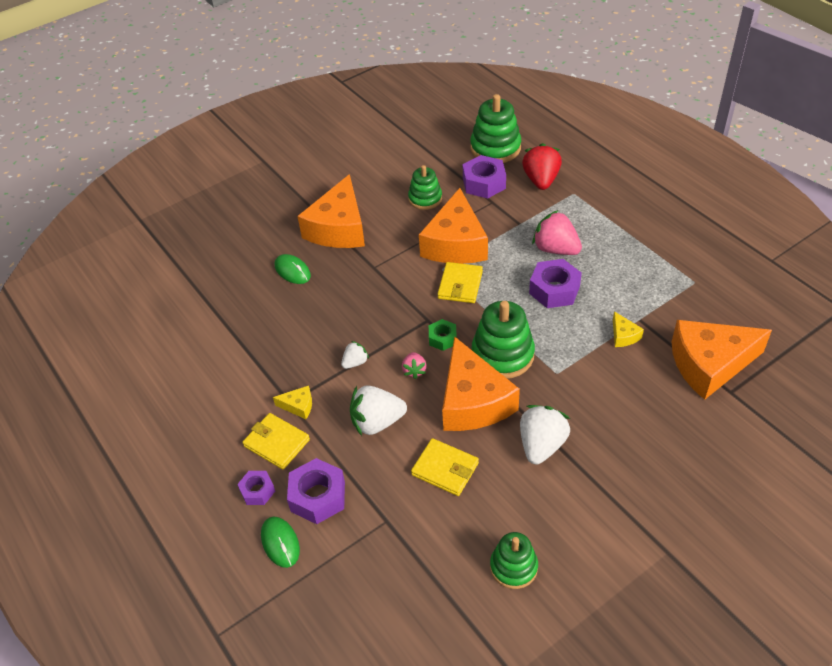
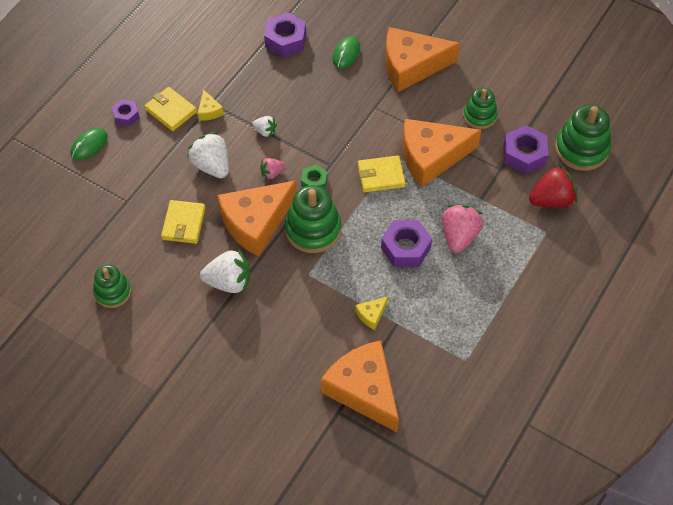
camera: 65 degrees right, 10 degrees up
(276, 443) = (171, 111): yellow wallet -> yellow wallet turned 60 degrees counterclockwise
(318, 496) = (133, 153): purple nut -> purple nut (285, 40)

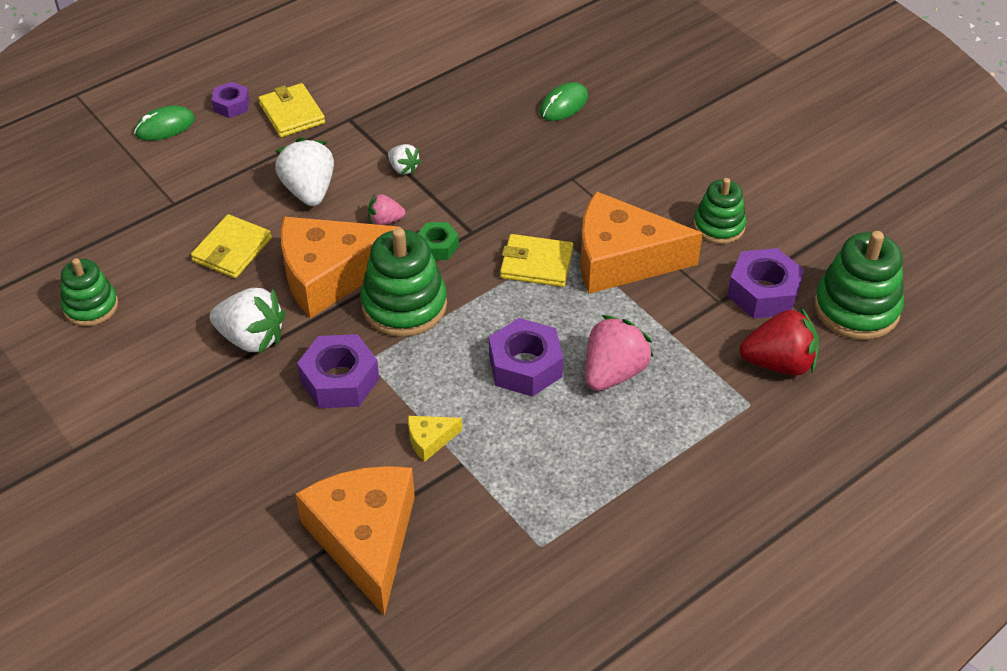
camera: 20 degrees right, 10 degrees down
(209, 111) = (342, 126): yellow cheese -> none
(285, 40) = (489, 70): purple nut -> purple nut (340, 380)
(411, 66) = (648, 141): orange cheese -> none

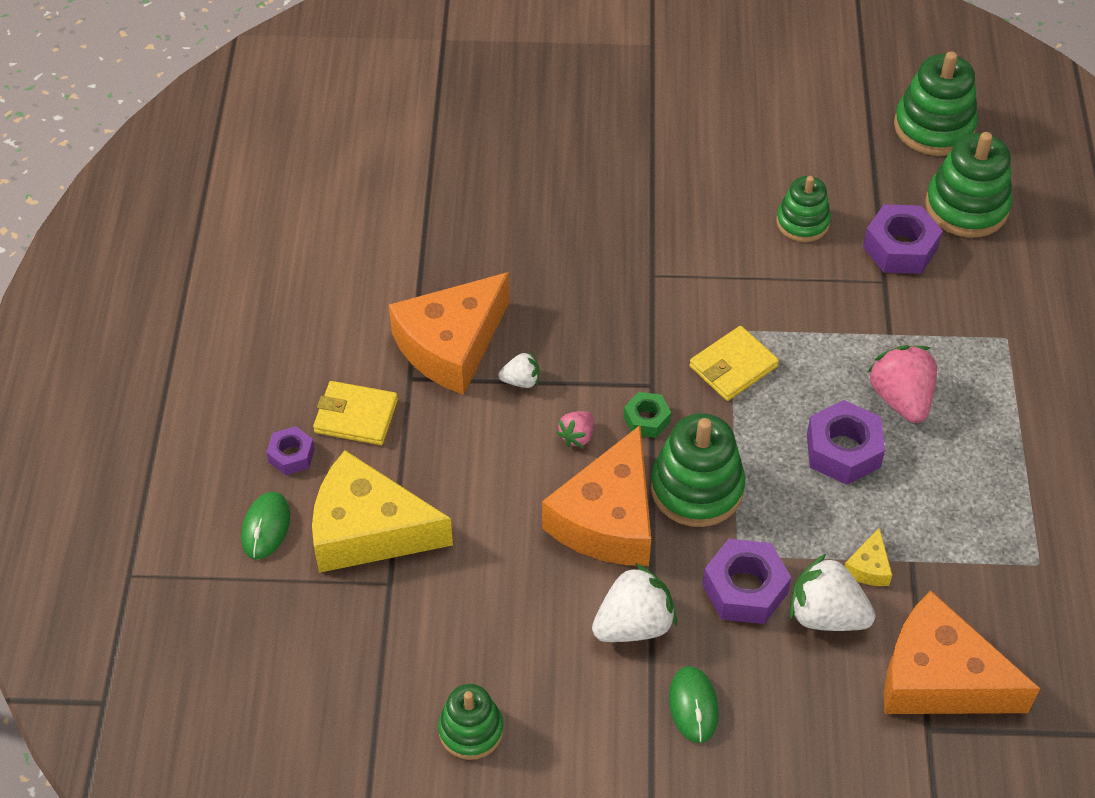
camera: 50 degrees left, 5 degrees up
(206, 170) = (368, 530): none -> yellow cheese
(232, 250) = (502, 573): yellow wallet -> none
(309, 191) = (480, 468): white strawberry -> white strawberry (826, 615)
(563, 105) = (554, 218): green mouse -> green mouse (693, 706)
(622, 259) = (781, 308): orange cheese -> orange cheese (451, 345)
(779, 363) = (981, 291): red strawberry -> none
(913, 245) = (934, 127): none -> green stacking toy

